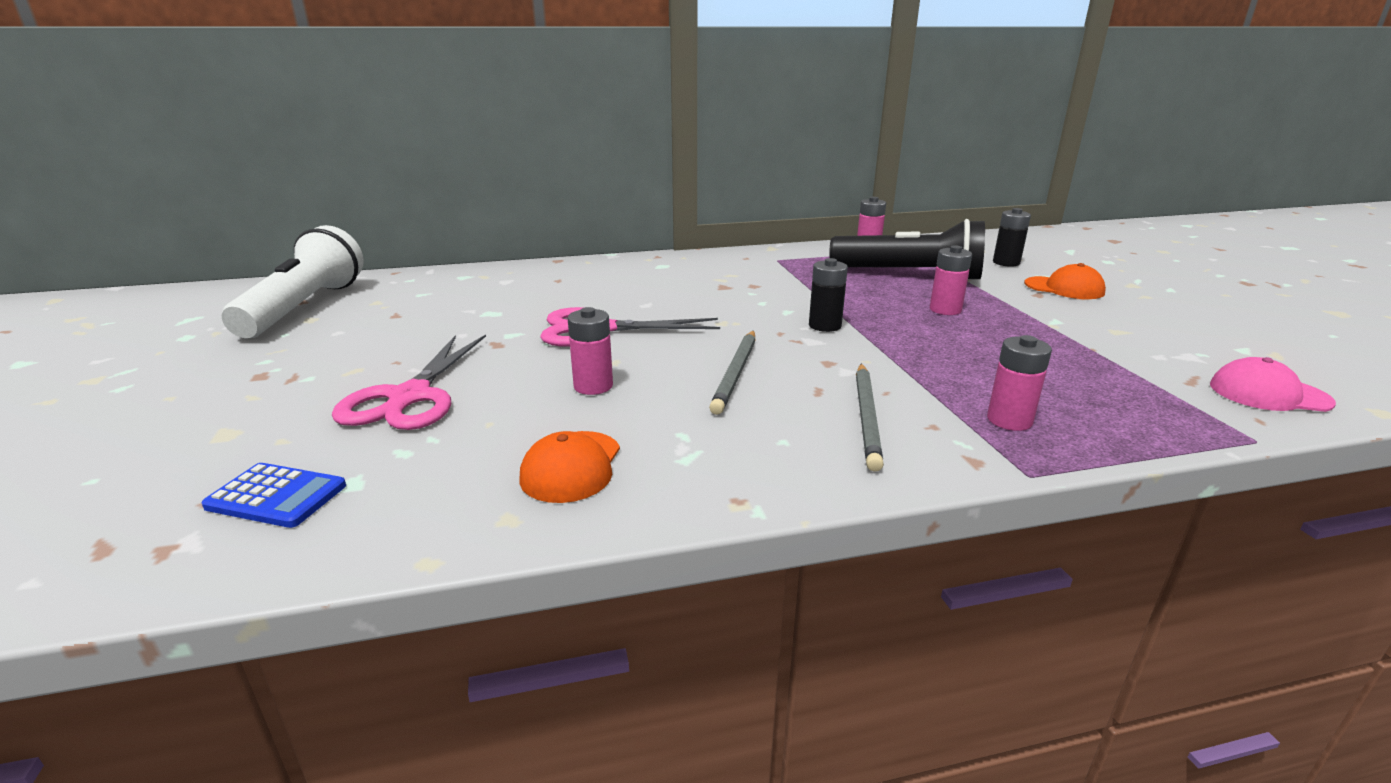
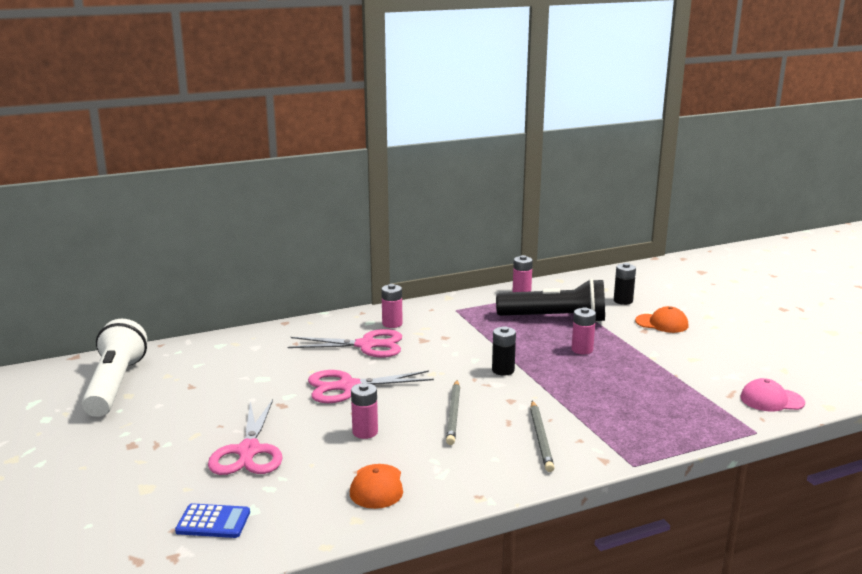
camera: 10 degrees left, 5 degrees down
(646, 287) = (366, 345): none -> pink scissors
(1009, 420) = (623, 432): pink battery -> pink battery (392, 324)

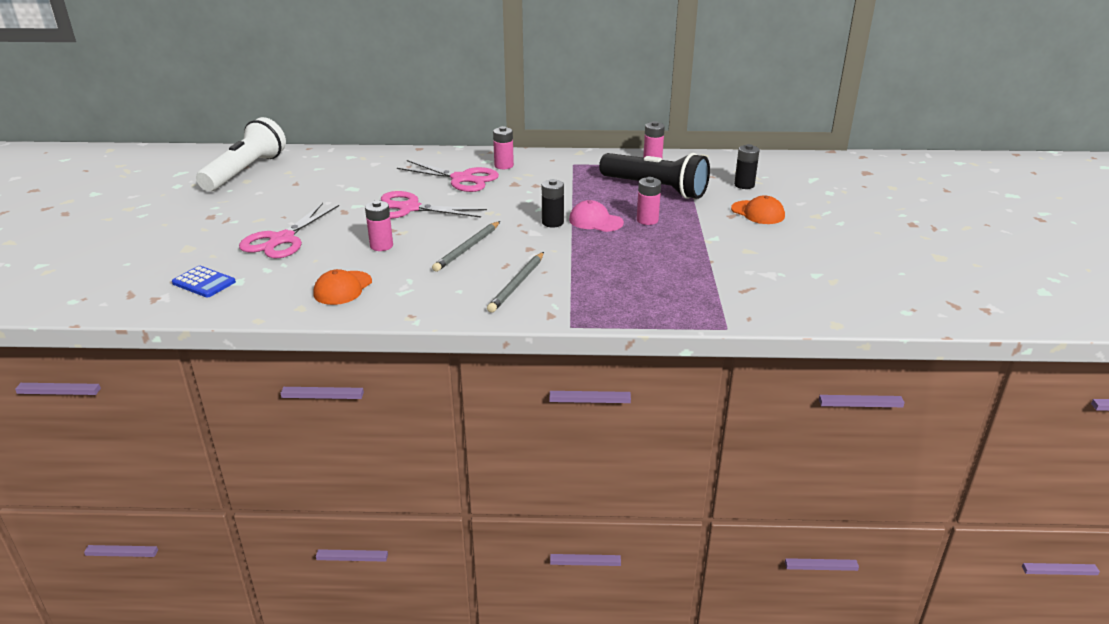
camera: 25 degrees right, 10 degrees up
(771, 400) = (781, 304): pink cap -> pink cap (595, 221)

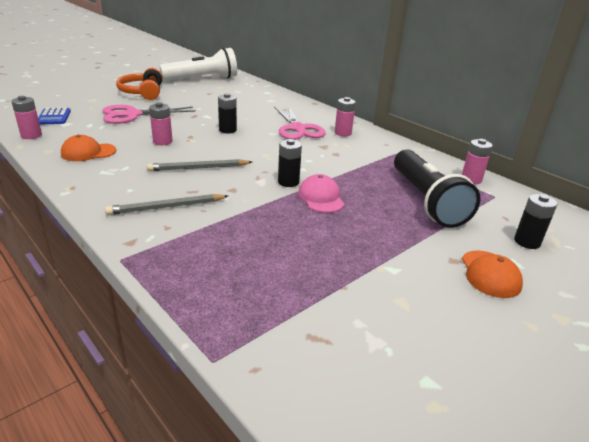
camera: 45 degrees right, 0 degrees up
(222, 214) = (143, 92): none -> orange headphones
(409, 208) = (227, 130): pink scissors -> black battery
(647, 220) = (363, 220): pink battery -> pink battery (31, 135)

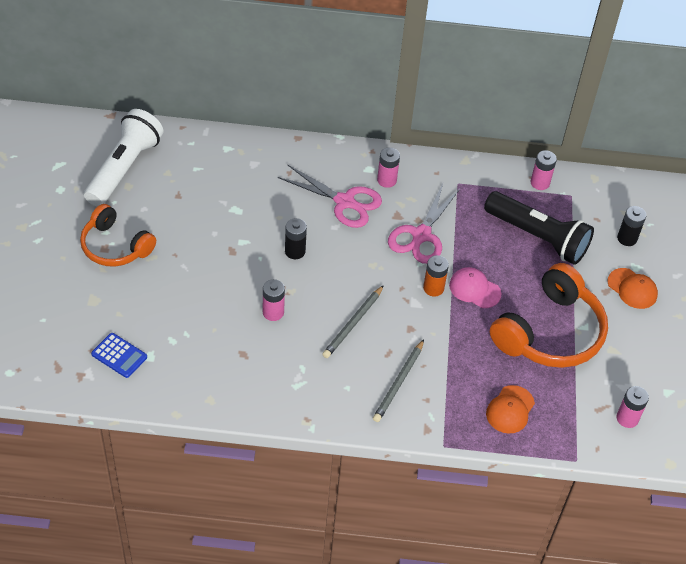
camera: 45 degrees left, 20 degrees up
(31, 135) = (157, 395): pink battery -> pink battery (627, 418)
(88, 152) = (244, 375): orange cap -> orange cap (510, 409)
(132, 115) = (179, 294): pink scissors -> pink scissors (421, 235)
(288, 182) = (433, 288): black battery -> orange battery
(349, 253) = (550, 332): none -> orange headphones

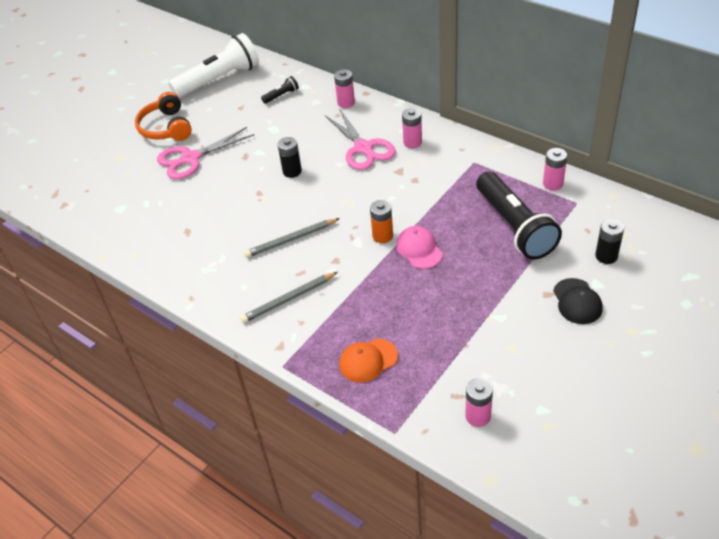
camera: 40 degrees right, 5 degrees down
(119, 355) = (101, 201): blue calculator -> none
(211, 167) = (281, 95): none -> black flashlight
(273, 312) = (236, 209): pink battery -> pink battery (346, 103)
(421, 235) = (407, 192): pink scissors -> pink scissors (191, 158)
(550, 332) = (461, 309): orange headphones -> none
(632, 288) = (577, 301): orange cap -> black cap

